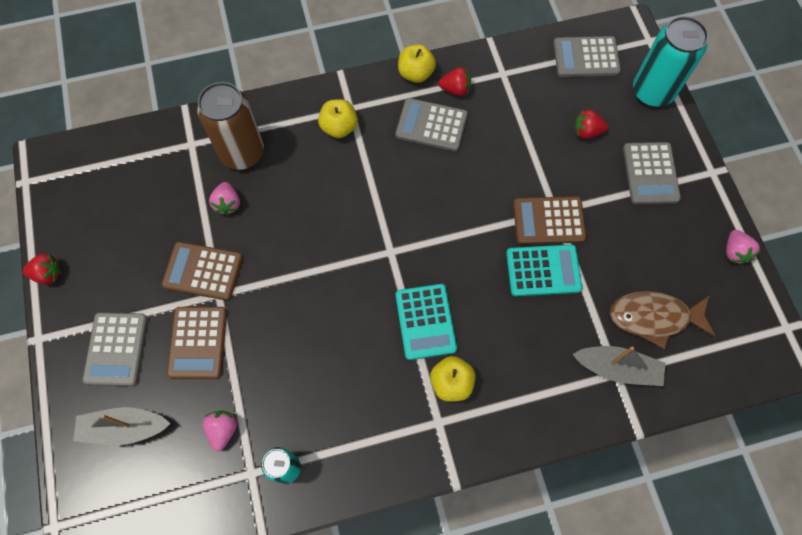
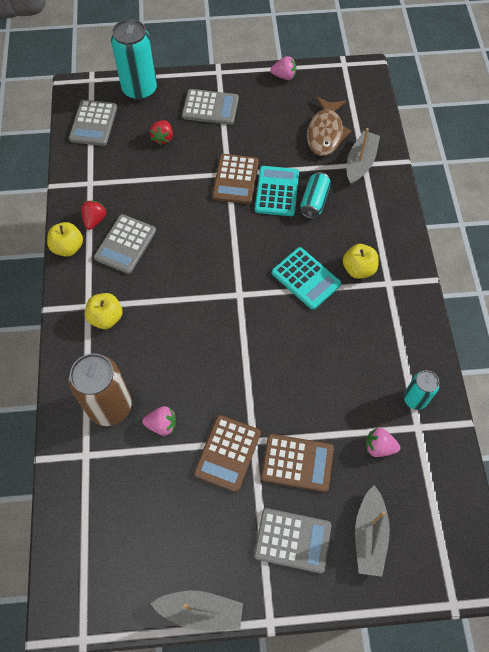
camera: 80 degrees left, 5 degrees down
(48, 274) = (201, 611): red strawberry -> grey boat
(425, 322) = (306, 278): turquoise calculator -> turquoise calculator turned 45 degrees clockwise
(539, 317) = (314, 201): none -> turquoise can

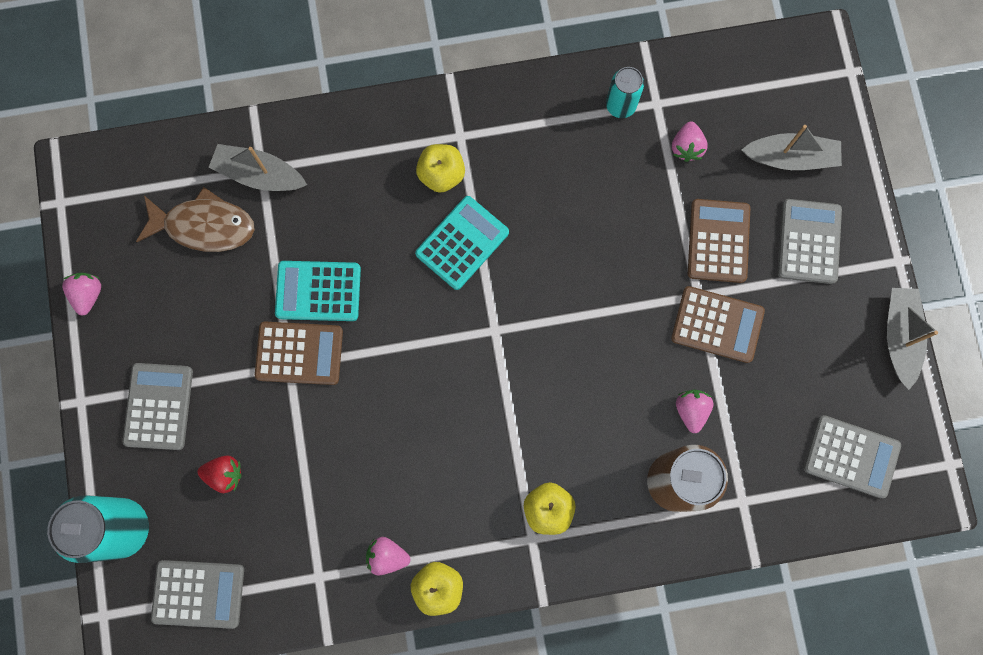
camera: 95 degrees left, 15 degrees up
(95, 220) = (387, 556): red strawberry -> pink strawberry
(125, 244) = (426, 502): grey calculator -> grey calculator (851, 456)
(314, 201) = (333, 237): turquoise can -> none

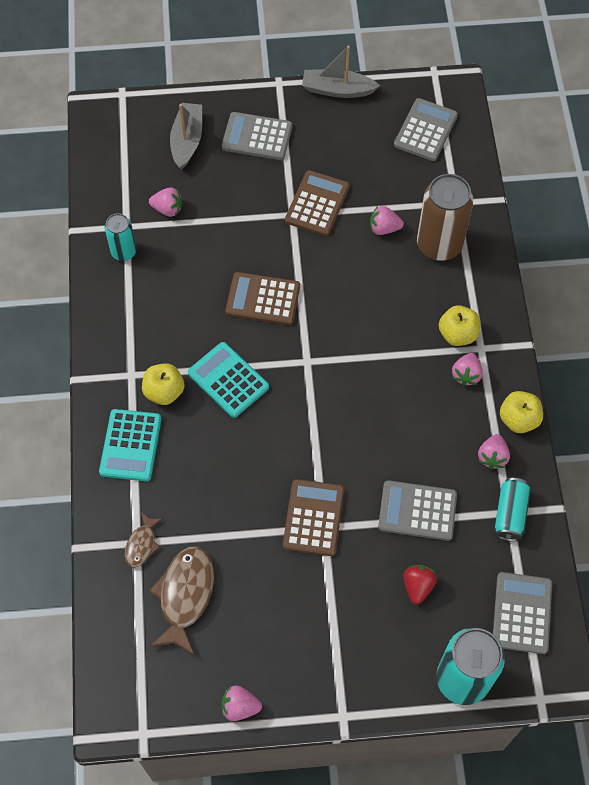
camera: 85 degrees left, 15 degrees down
(158, 406) = (352, 643): grey calculator -> grey calculator (417, 511)
(259, 174) = (142, 544): grey boat -> brown fish
(316, 578) = (510, 514): none -> turquoise can
(318, 291) = (258, 499): turquoise calculator -> turquoise calculator (130, 445)
(493, 521) = (466, 375): none -> pink strawberry
(718, 241) = (249, 196): brown calculator -> brown calculator (263, 299)

